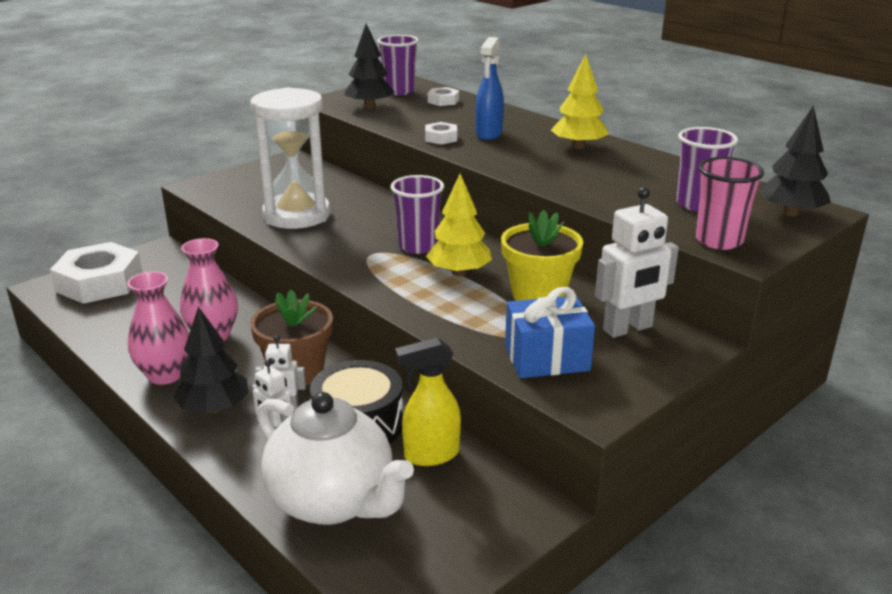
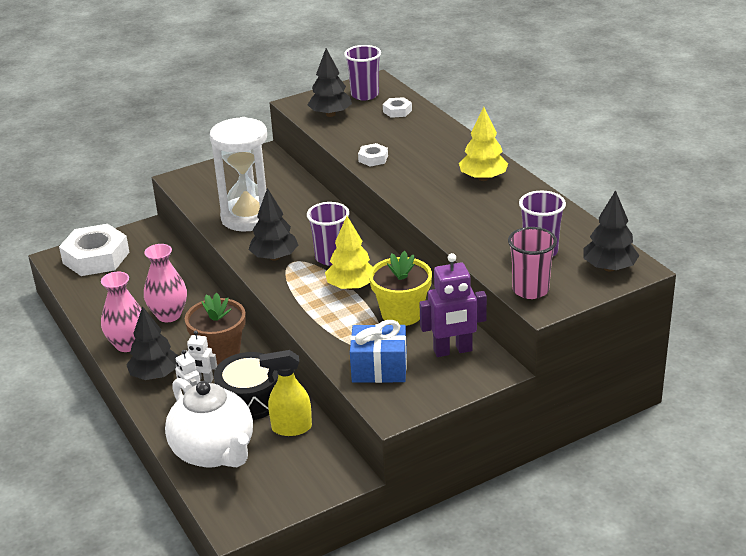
camera: 15 degrees right, 5 degrees up
(347, 251) = (274, 257): none -> black tree
(488, 134) = (415, 157): blue spray bottle -> none
(628, 329) = (453, 351): white robot -> purple robot

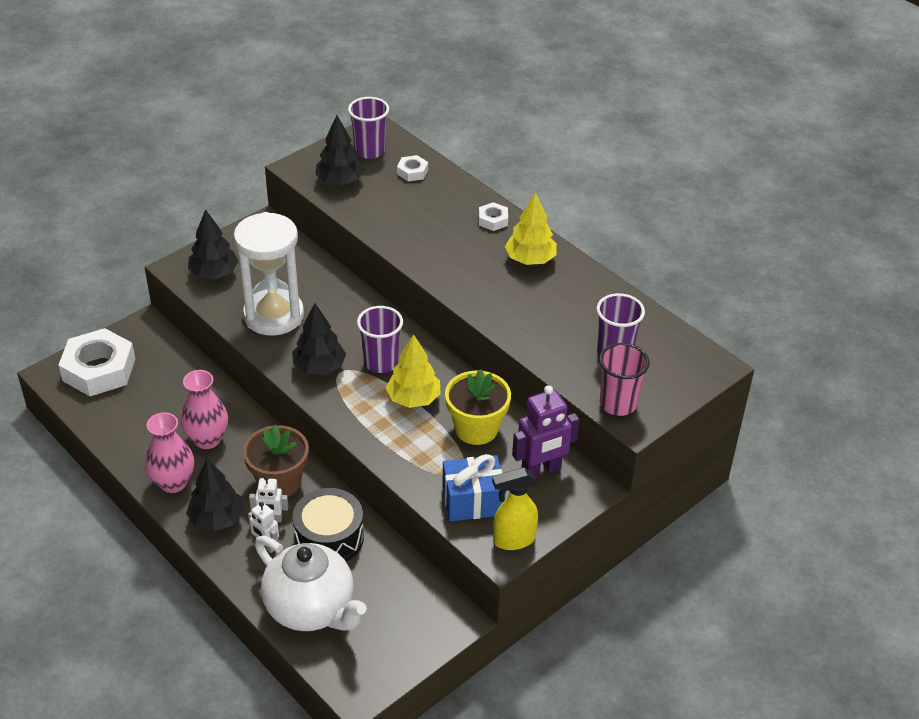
camera: 15 degrees left, 10 degrees up
(291, 428) = (383, 569): yellow spray bottle -> yellow spray bottle (513, 540)
(373, 158) = (405, 241): white nut -> white nut (493, 220)
(609, 268) = (688, 368): black tree -> black tree (214, 273)

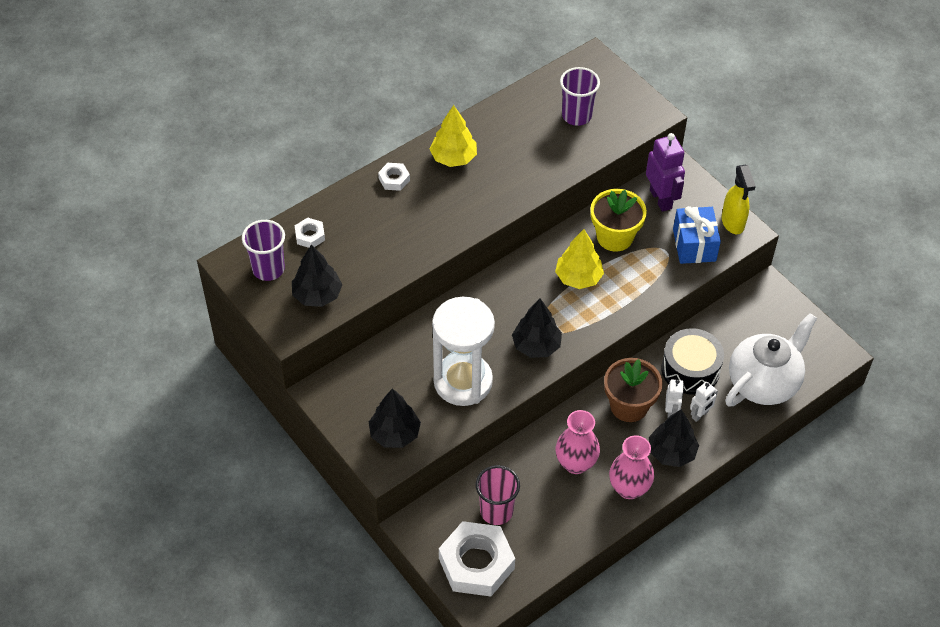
camera: 85 degrees left, 10 degrees up
(381, 362) = (532, 299): purple cup -> none
(618, 404) = (635, 121): pink cup -> pink cup (496, 511)

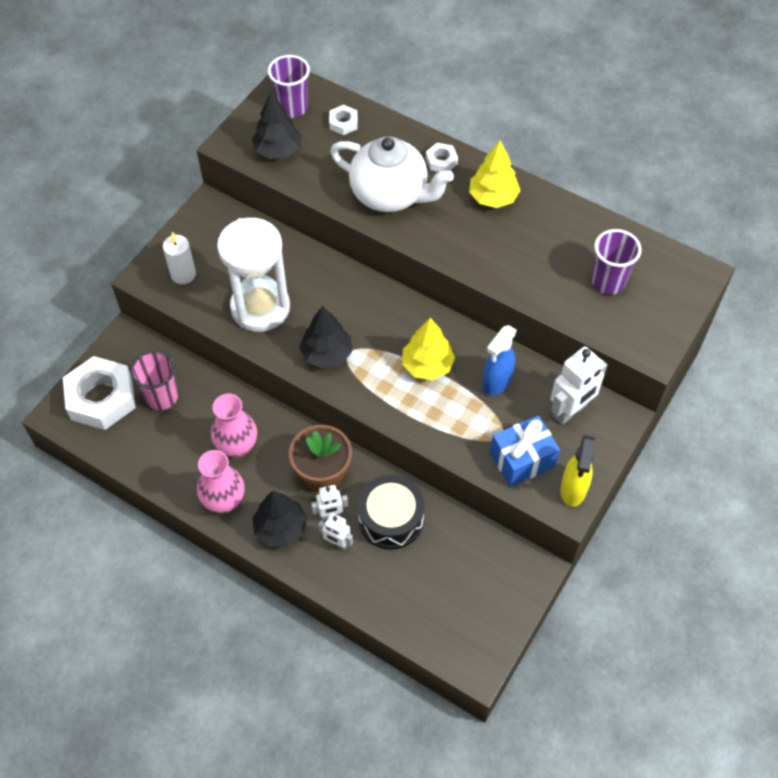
camera: 70 degrees right, 5 degrees up
(394, 434) = (183, 274): black tree -> white candle
(614, 237) = (496, 382): yellow flower pot -> blue spray bottle
(661, 199) = (570, 411): purple robot -> white robot
(733, 223) = (573, 490): yellow spray bottle -> yellow spray bottle turned 45 degrees counterclockwise
(764, 383) = (403, 596): white teapot -> white teapot (390, 195)

